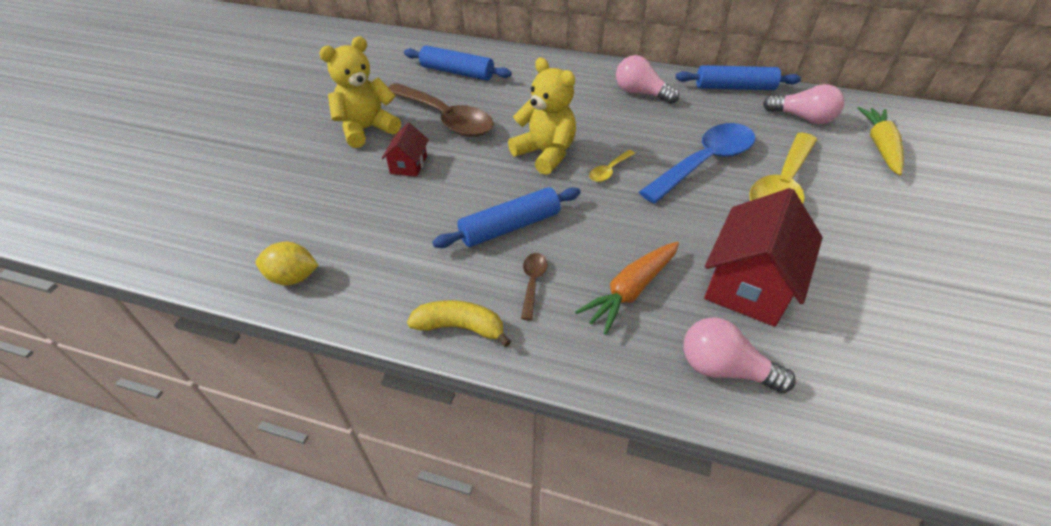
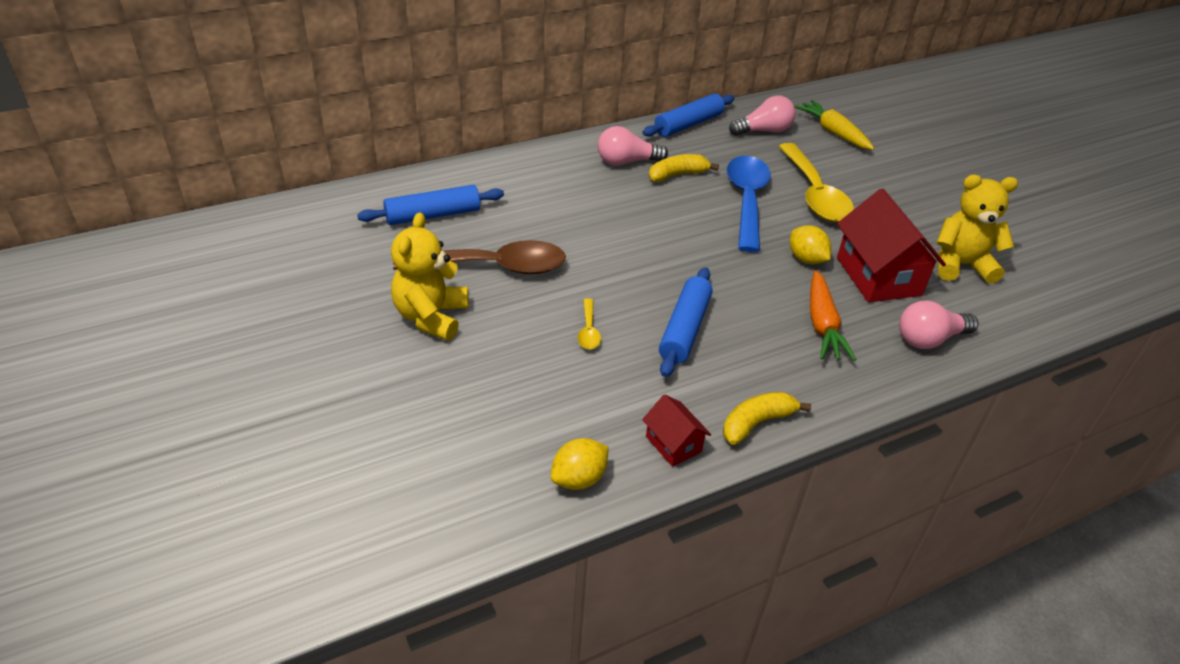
camera: 45 degrees left, 5 degrees down
(408, 164) = (525, 327): red house -> red house (673, 444)
(532, 283) = (758, 360): brown spoon -> none
(545, 154) = (626, 254): yellow teddy bear -> yellow teddy bear (961, 265)
(609, 171) = (692, 243): yellow spoon -> yellow spoon (588, 330)
(670, 118) = (677, 175): none -> yellow banana
(694, 232) = (806, 259): none -> yellow lemon

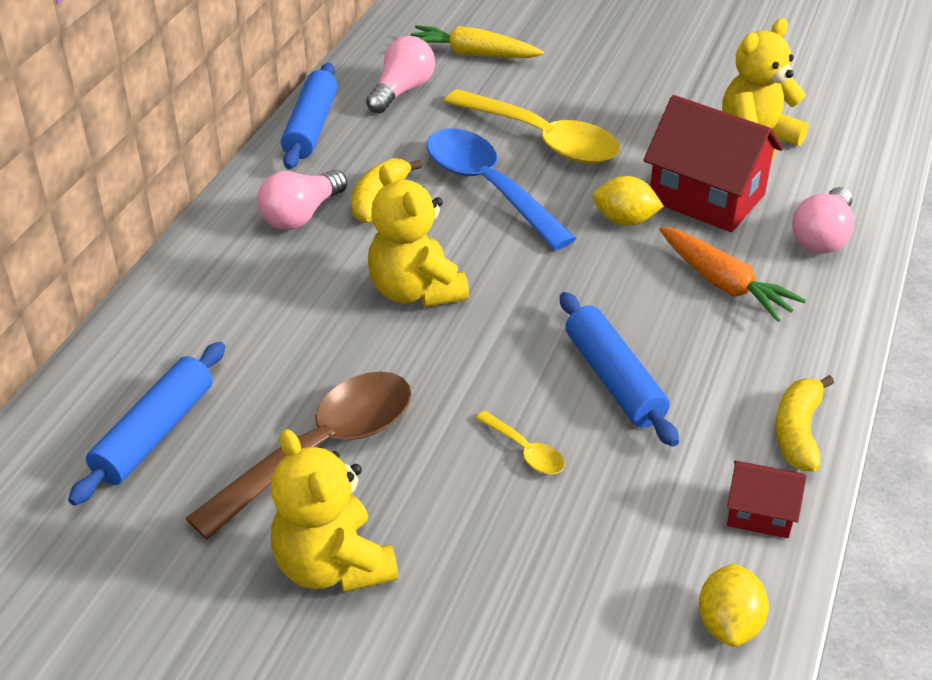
camera: 40 degrees left, 0 degrees up
(636, 227) = (415, 291): none -> yellow teddy bear

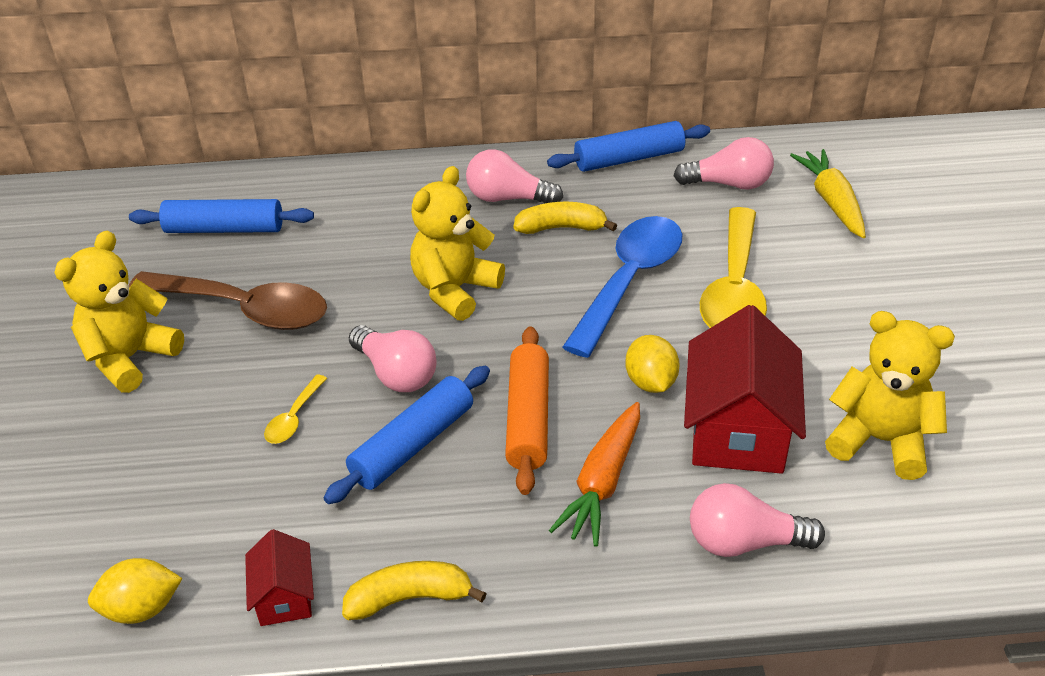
camera: 65 degrees right, 0 degrees up
(509, 363) = (396, 373): none -> pink light bulb
(624, 300) = (528, 418): none -> orange rolling pin

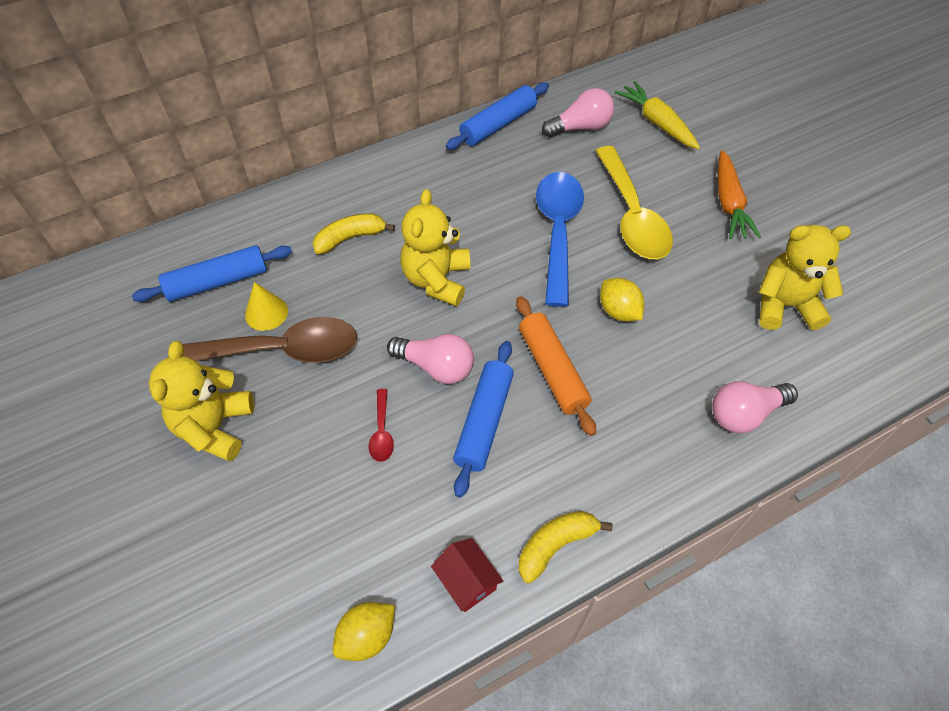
camera: 25 degrees left, 15 degrees up
(253, 270) = (266, 312): none -> yellow cone
(294, 418) = (382, 432): yellow spoon -> red spoon
(508, 198) = (429, 185): pink light bulb -> none
(561, 228) = (483, 200): yellow banana -> yellow banana (350, 238)
(603, 482) = (631, 402): orange carrot -> orange carrot (729, 203)
(738, 430) = (695, 329): red house -> none

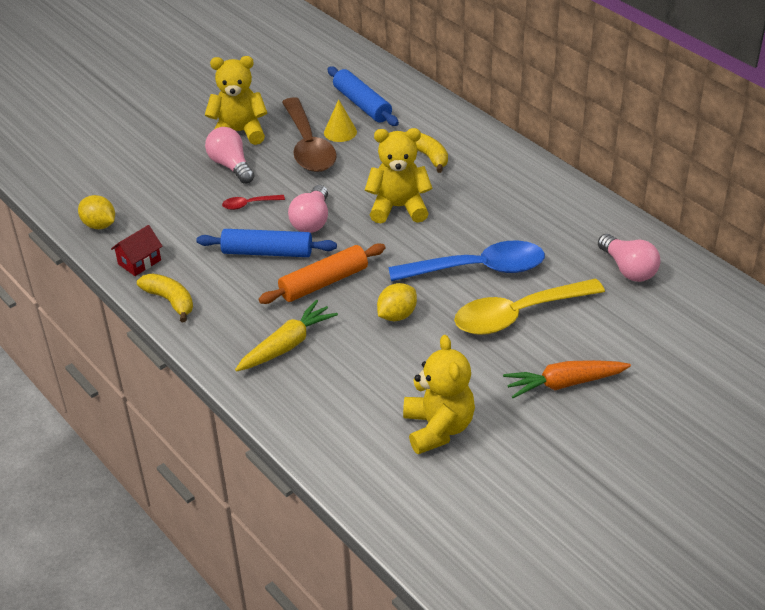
camera: 80 degrees right, 15 degrees down
(498, 124) = (604, 215): blue rolling pin -> none
(657, 123) = (663, 323): yellow carrot -> yellow carrot (286, 345)
(745, 414) = (305, 401): pink light bulb -> pink light bulb (231, 166)

